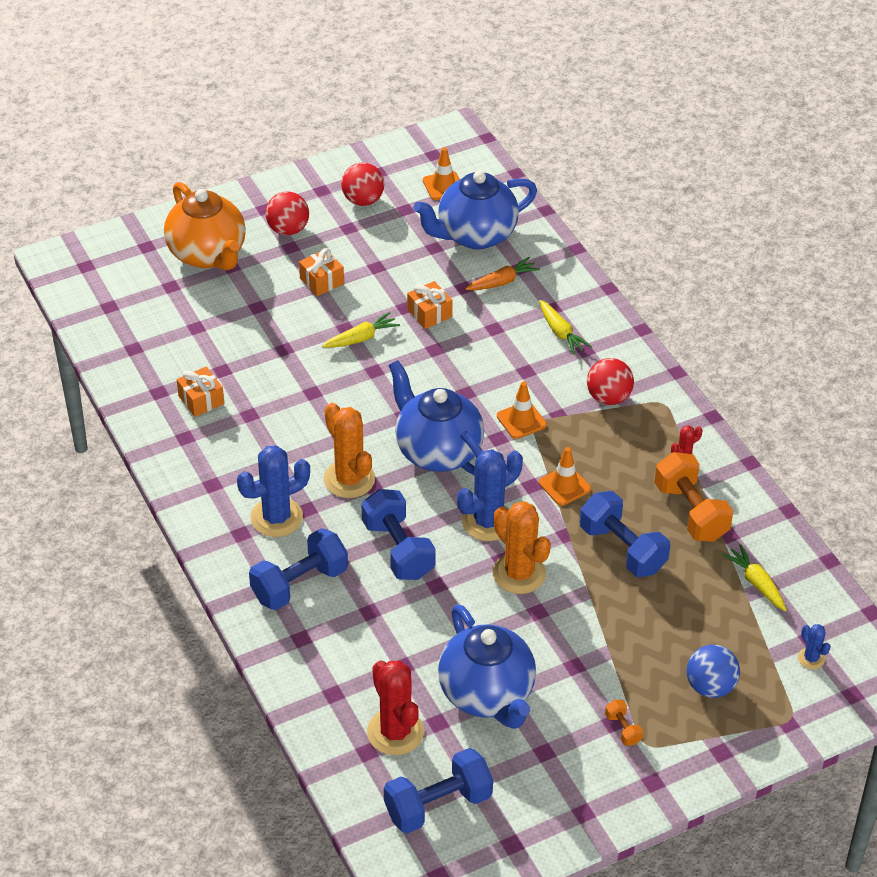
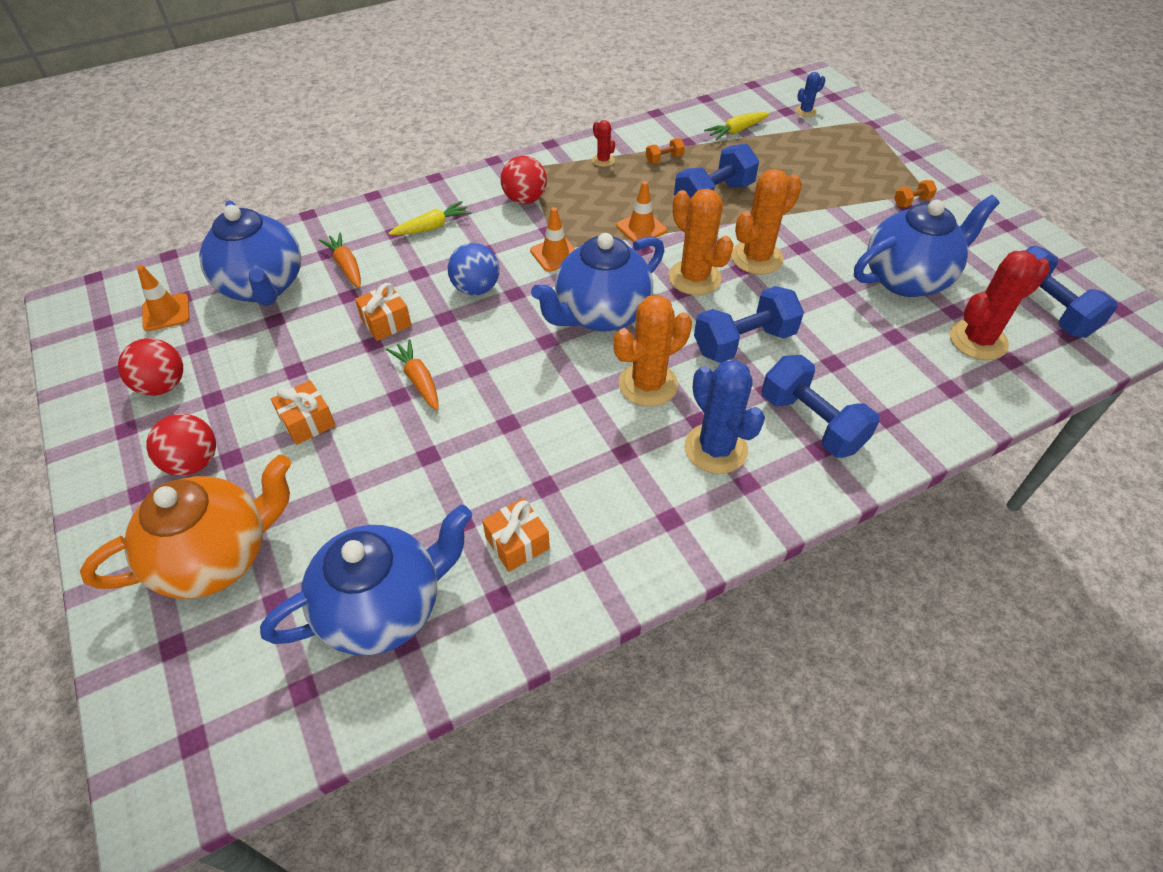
camera: 90 degrees left, 5 degrees up
(159, 336) = (384, 607): none -> blue teapot
(361, 338) = (419, 380): yellow carrot -> orange carrot
(488, 521) = (694, 278): blue cactus -> orange cactus
(691, 512) = (664, 159): orange dumbbell -> orange dumbbell, size x0.46
(710, 686) = (850, 157): blue ball -> blue ball (476, 288)

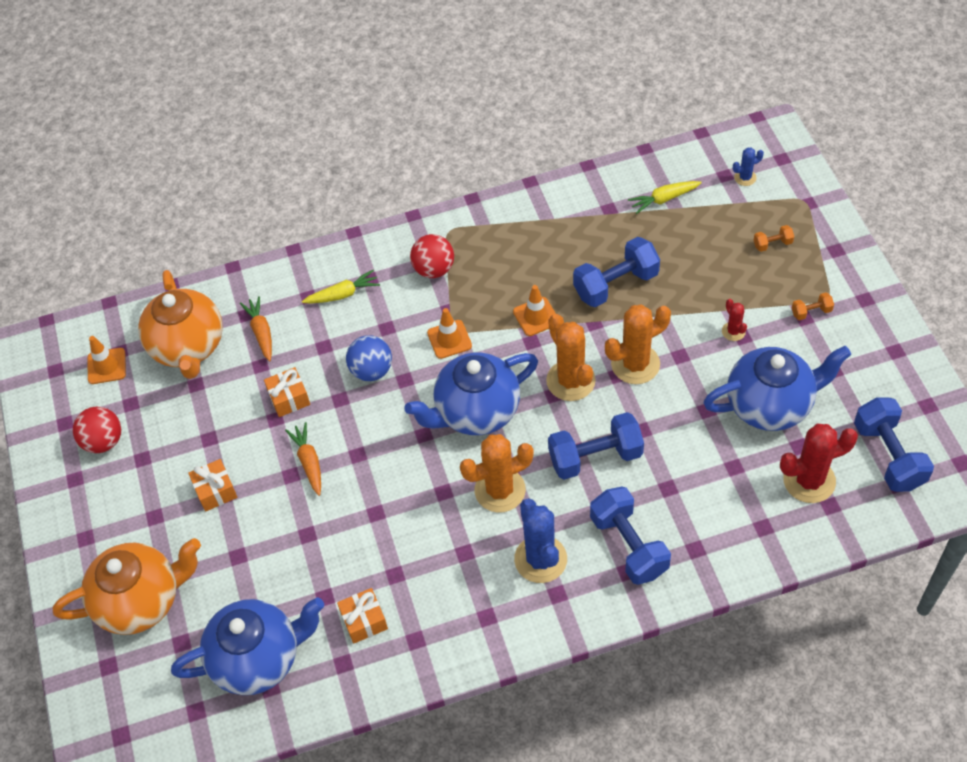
camera: 15 degrees right, 5 degrees up
(194, 462) = (126, 517): red ball -> none
(263, 286) = (188, 347): blue teapot -> orange teapot
(603, 160) = (519, 226): red cactus -> red cactus (733, 331)
(664, 159) = (580, 230): orange dumbbell -> orange dumbbell (772, 244)

